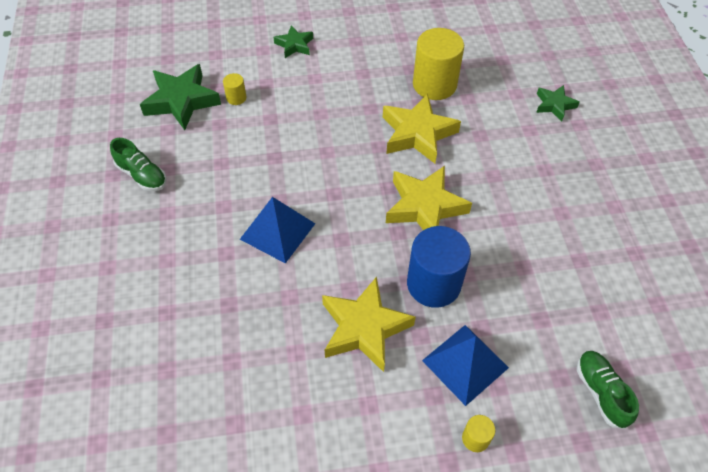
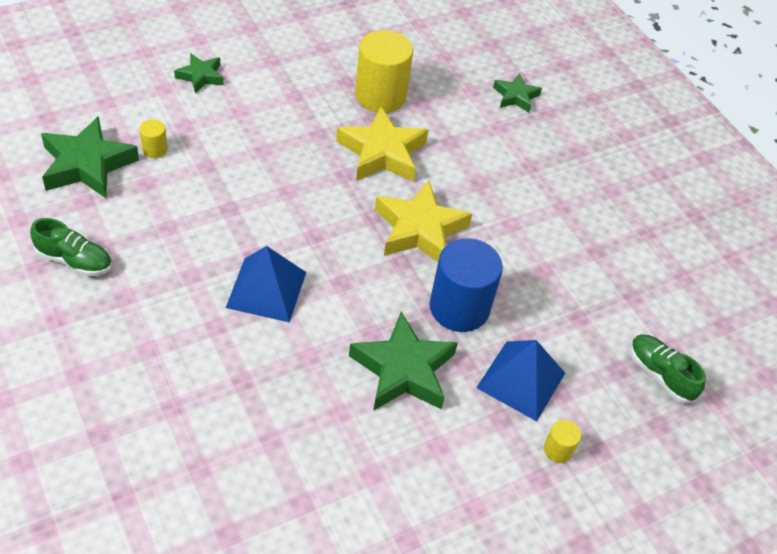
camera: 25 degrees left, 5 degrees down
(364, 328) = (403, 370): yellow star -> green star

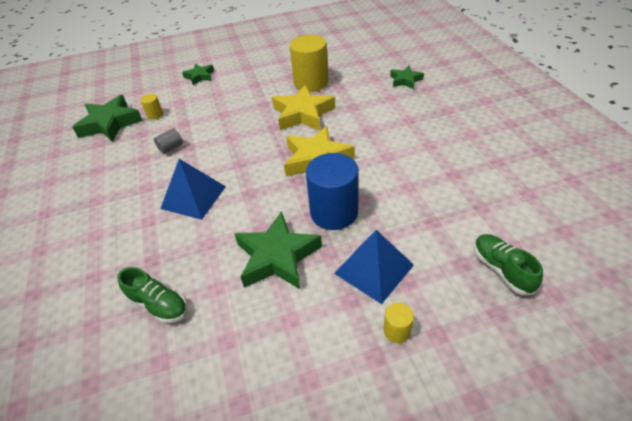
camera: 20 degrees right, 5 degrees down
(74, 260) = (75, 177): green shoe -> green shoe (158, 305)
(203, 209) = (171, 148): none -> grey cylinder

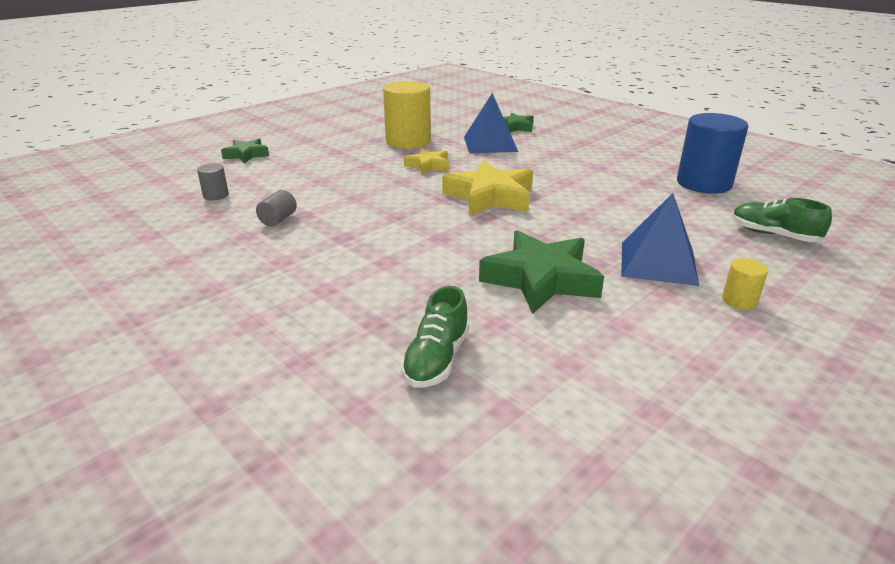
camera: 30 degrees left, 15 degrees down
(110, 123) = (148, 214): green star -> none
(155, 115) = (216, 195): yellow cylinder -> grey cylinder
(158, 305) = (436, 359): green shoe -> green shoe turned 105 degrees clockwise
(193, 197) = (366, 255): blue pyramid -> blue pyramid (490, 144)
(303, 114) = (428, 165): yellow star -> yellow star, size x0.56
(334, 212) = (561, 231): blue cylinder -> blue cylinder (703, 183)

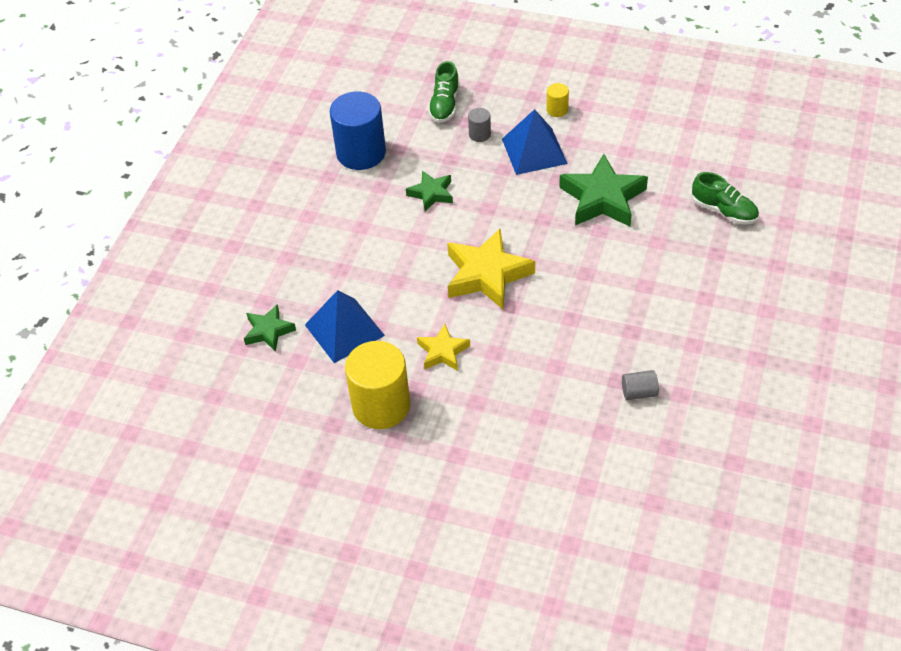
camera: 115 degrees left, 20 degrees up
(216, 195) = (634, 477): grey cylinder -> grey cylinder (479, 134)
(246, 155) = (522, 535): green star -> green star (431, 194)
(436, 359) = (724, 211): green shoe -> green shoe turned 45 degrees clockwise

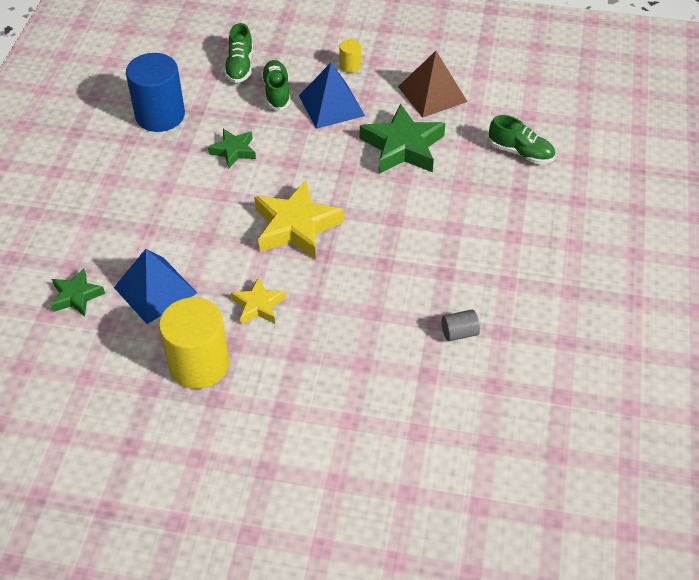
camera: 10 degrees left, 0 degrees up
(479, 134) = (276, 92): grey cylinder -> green shoe
(639, 143) = (432, 94): none -> brown pyramid

